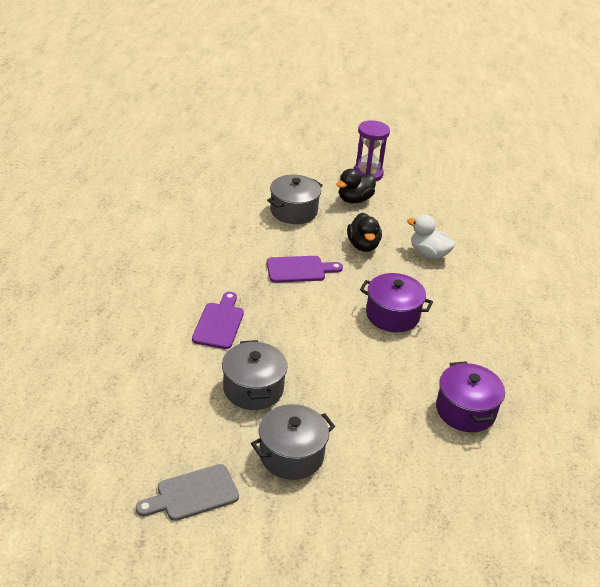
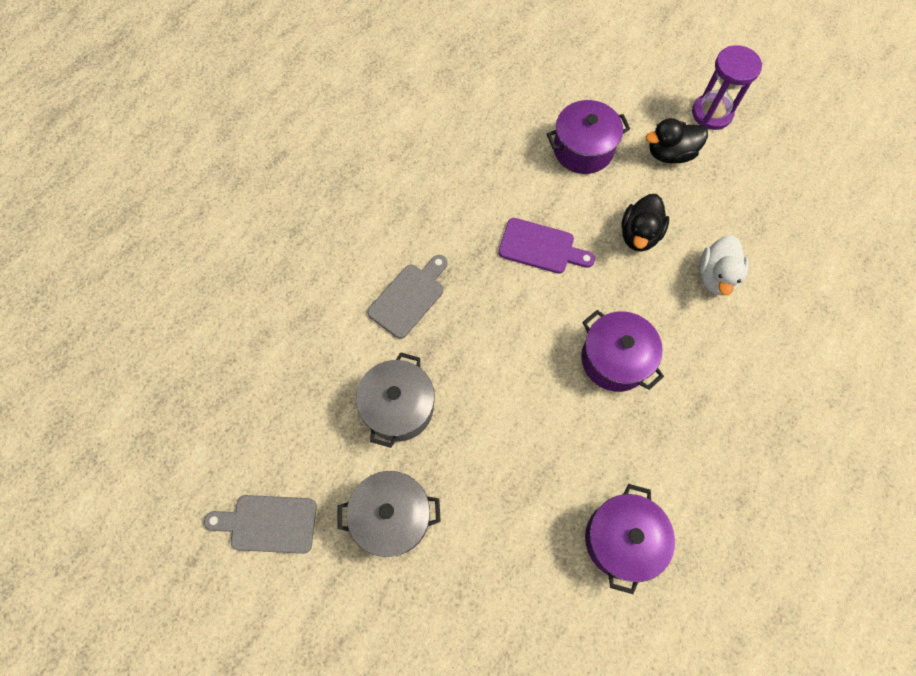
camera: 30 degrees right, 30 degrees up
(219, 323) = (409, 297): purple cutting board -> grey cutting board
(293, 211) = (583, 149): grey pot -> purple pot
(428, 254) = (716, 276): white duck -> white duck turned 135 degrees counterclockwise

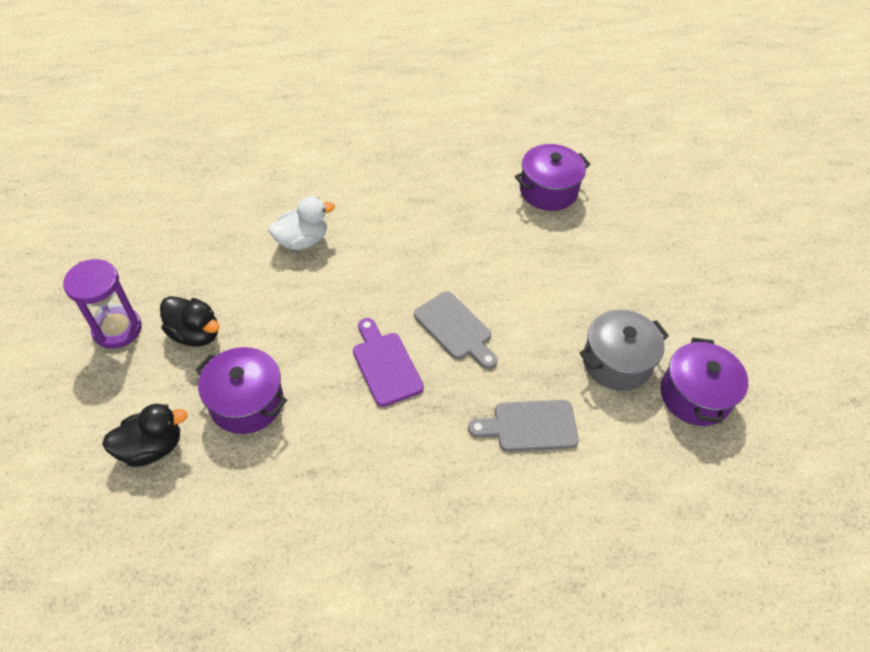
camera: 135 degrees left, 15 degrees down
(268, 523) = (778, 376): grey cutting board -> grey cutting board (455, 329)
(392, 516) = (682, 309): grey pot -> none
(615, 359) = (434, 260): purple pot -> purple pot (695, 395)
(639, 234) = (307, 307): black duck -> black duck (152, 447)

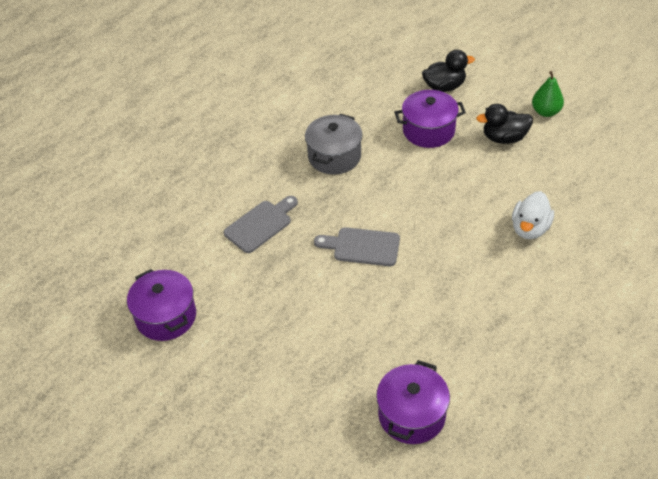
camera: 145 degrees right, 5 degrees down
(117, 329) = (546, 112): purple hourglass -> green pear
(152, 447) = (444, 87): black duck -> black duck turned 135 degrees counterclockwise
(385, 365) = (379, 197): purple cutting board -> none
(616, 362) = (236, 301): grey pot -> grey pot (334, 156)

